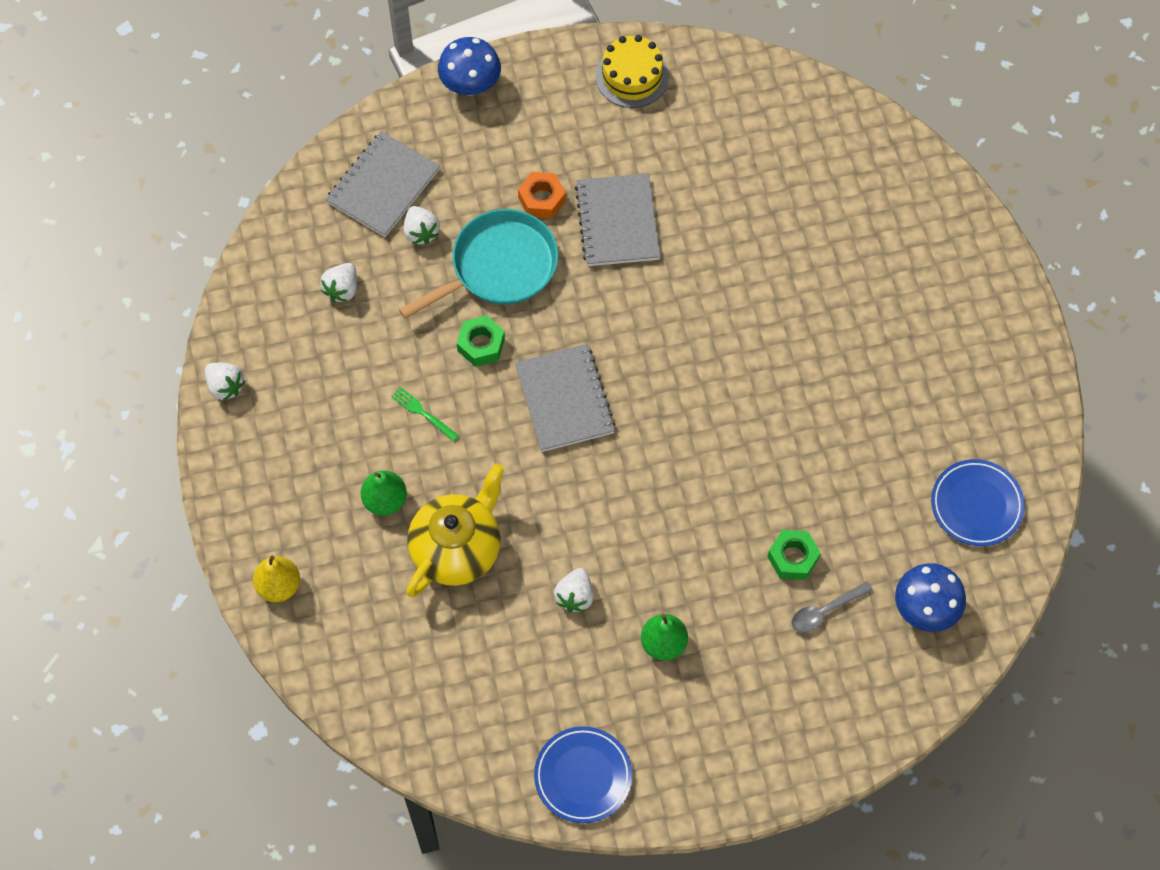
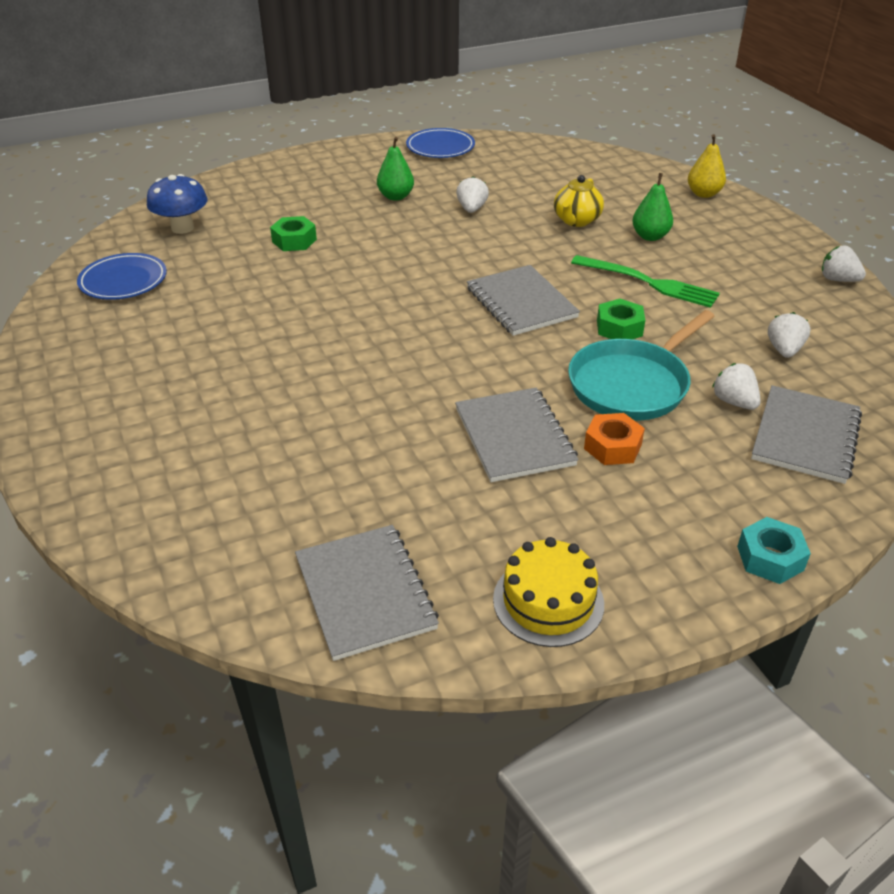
camera: 170 degrees right, 25 degrees down
(423, 413) = (648, 282): green fork -> green fork, size x1.96
(457, 548) = (576, 221): yellow teapot -> yellow teapot, size x0.64
(470, 85) = (770, 558): blue mushroom -> turquoise nut
(751, 100) = (365, 593): none -> grey notebook
(825, 611) = (267, 220): grey spoon -> none

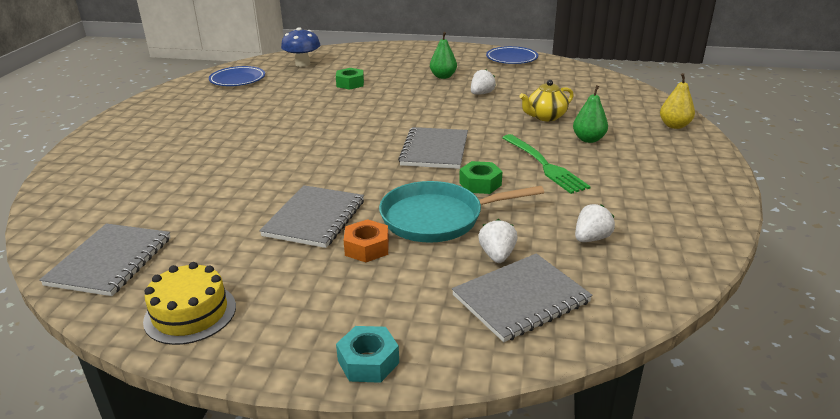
camera: 35 degrees right, 10 degrees down
(837, 279) = (715, 209): white strawberry -> none

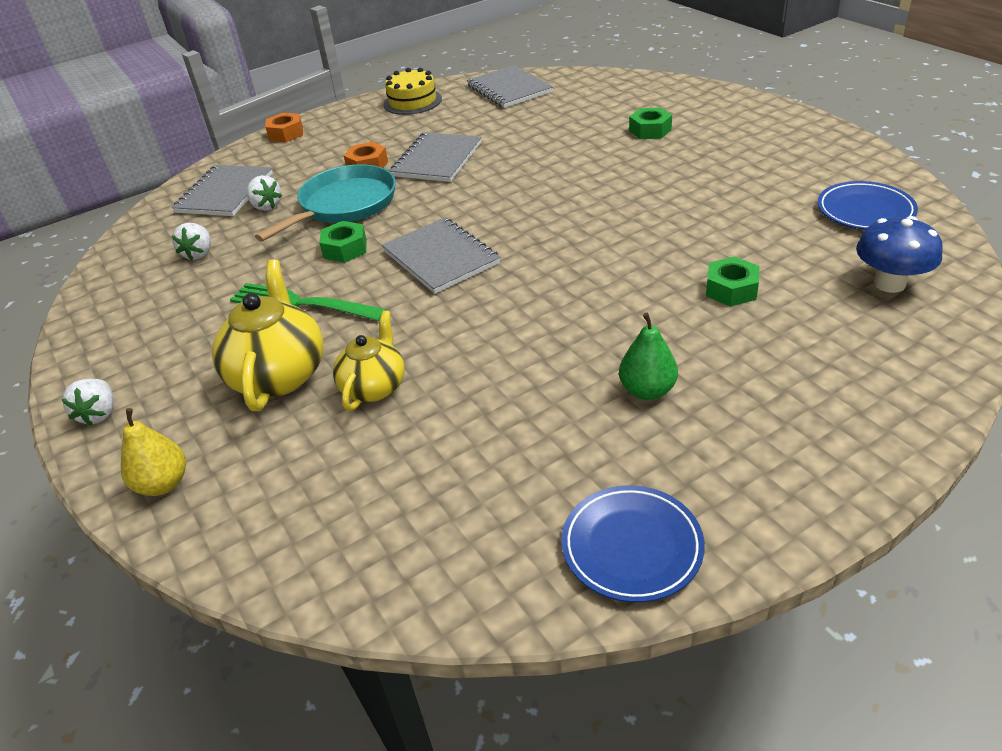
camera: 140 degrees right, 10 degrees up
(172, 157) = (650, 130): none -> green nut
(315, 218) = (437, 160): grey notebook -> grey notebook turned 45 degrees clockwise
(368, 361) = (286, 134): turquoise nut -> orange nut
(481, 94) = (525, 384): white strawberry -> white strawberry (99, 414)
(588, 139) = (279, 374): green pear -> yellow teapot

